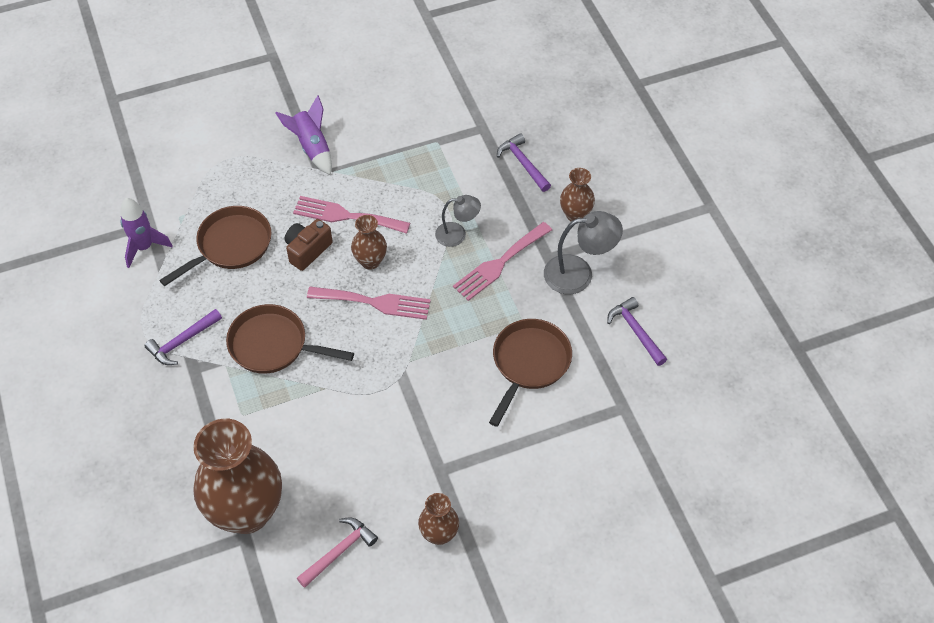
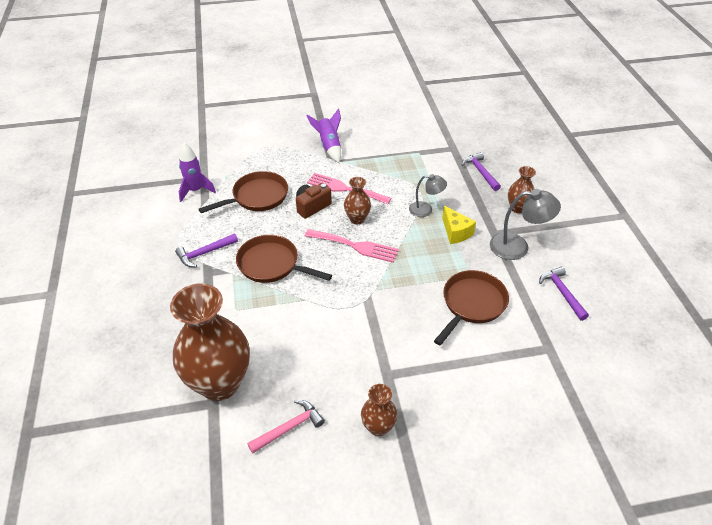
camera: 10 degrees right, 10 degrees down
(500, 263) = (456, 232): pink fork -> yellow cheese

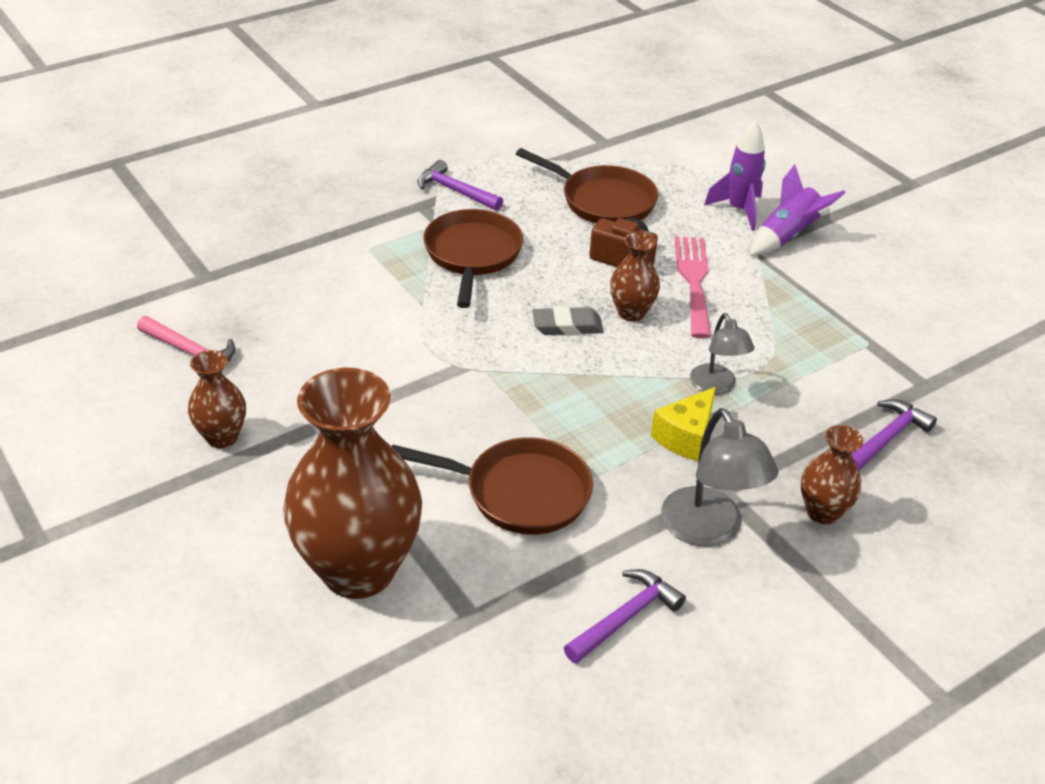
camera: 65 degrees right, 5 degrees down
(195, 190) = (572, 145): purple rocket -> purple rocket (739, 210)
(220, 383) = (238, 273): brown vase -> brown vase (358, 570)
(355, 246) = (567, 326): pink fork -> grey eraser

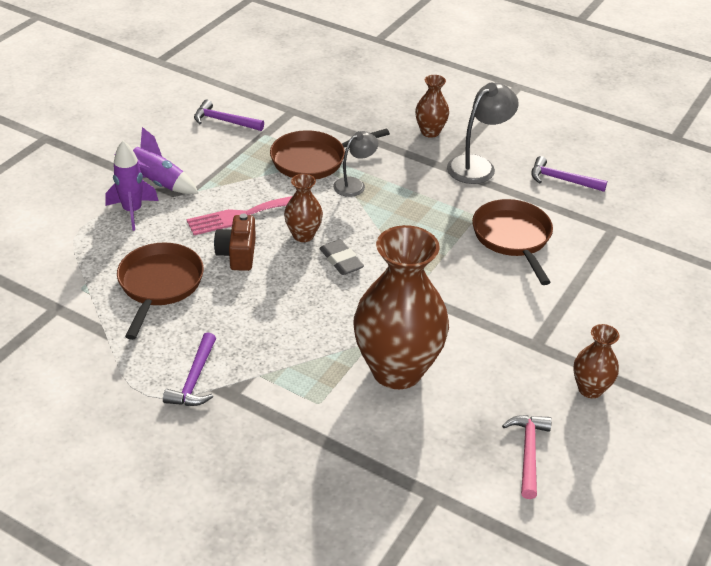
camera: 115 degrees left, 0 degrees up
(358, 570) = (626, 281): brown vase -> brown vase (397, 370)
(472, 255) = (287, 336): brown pan -> brown pan (313, 160)
(686, 437) = (411, 187): yellow cheese -> none
(887, 438) = (351, 119): purple hammer -> purple hammer (224, 121)

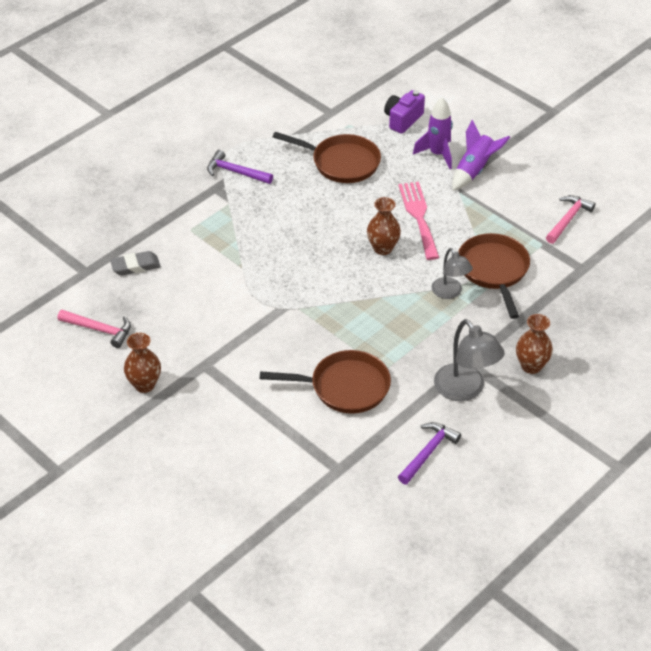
camera: 105 degrees right, 5 degrees up
(68, 244) = (403, 120): none -> purple camera
(224, 121) = (568, 219): purple hammer -> pink hammer
(237, 254) = (367, 207): brown camera -> none
(341, 261) = (343, 266): grey eraser -> grey eraser (135, 266)
(397, 370) = (206, 276): brown vase -> none

